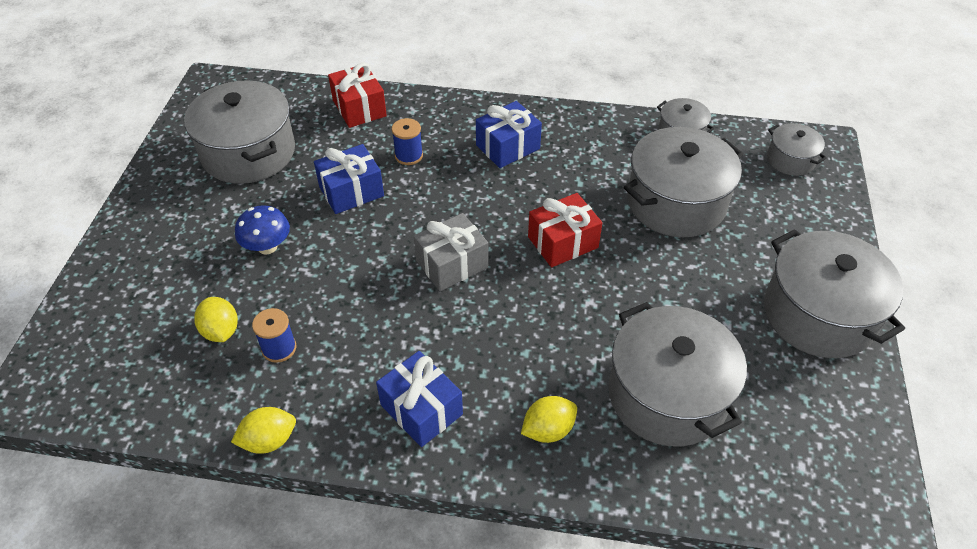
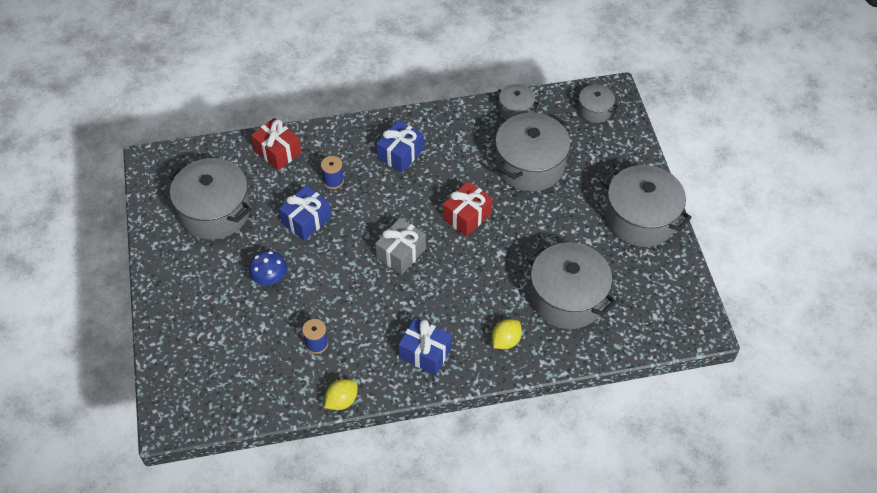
camera: 20 degrees left, 5 degrees up
(221, 331) = (272, 344): yellow lemon -> none

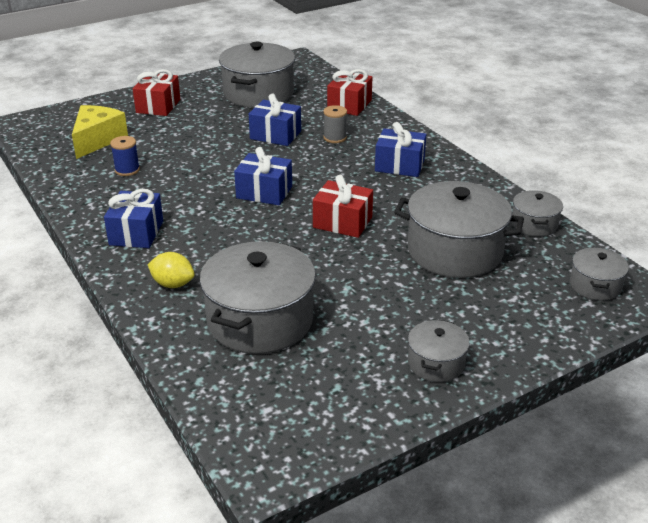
camera: 70 degrees right, 20 degrees down
(197, 297) = (158, 106): none -> red gift
(245, 359) = (97, 140): none -> yellow cheese
(270, 278) = (195, 132): blue mushroom -> none
(333, 181) = (335, 138): blue spool -> grey spool
(342, 401) = (61, 197): yellow lemon -> none
(401, 253) = (264, 192): grey gift -> blue gift
(641, 218) = (436, 363): grey pot -> grey pot, size x0.51

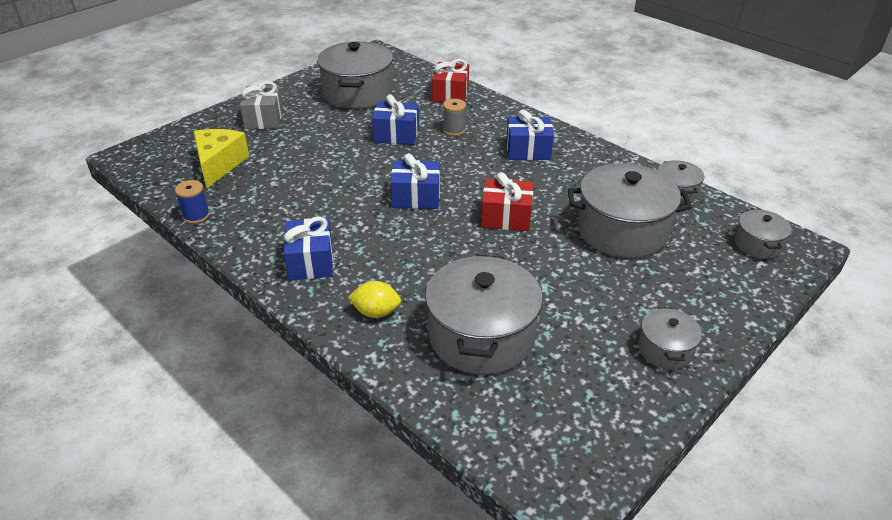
camera: 15 degrees left, 5 degrees up
(127, 170) = (266, 193): blue spool -> blue spool (196, 216)
(158, 106) = (264, 119): red gift -> grey gift

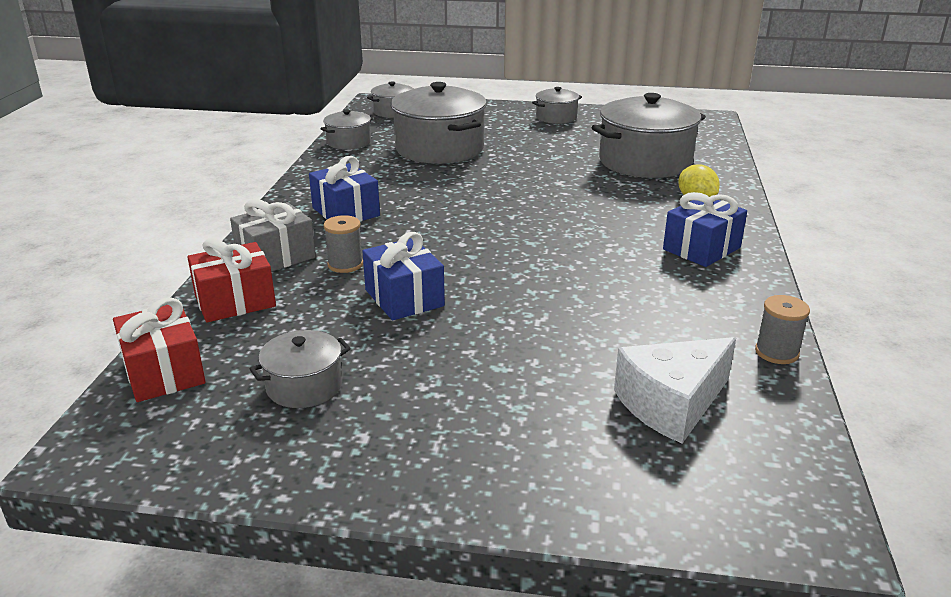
camera: 125 degrees left, 10 degrees down
(196, 216) = (776, 352): blue spool -> grey spool
(219, 164) = (671, 404): yellow cheese -> white cheese
(264, 119) = (500, 441): grey gift -> grey gift (276, 256)
(358, 93) = (304, 386): grey pot -> grey pot, size x0.51
(416, 197) = (521, 238): blue gift -> none
(506, 217) = (488, 190): red gift -> red gift (164, 372)

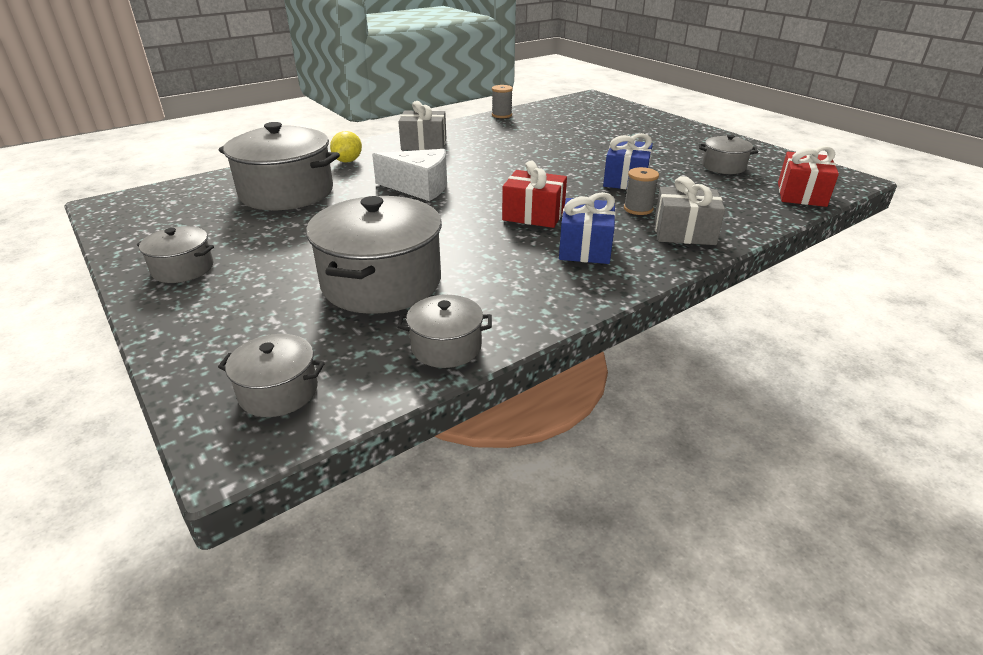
camera: 135 degrees left, 5 degrees up
(235, 301) = (737, 214): red gift -> red gift (533, 215)
(671, 404) = (574, 119): white cheese -> white cheese (419, 187)
(701, 248) = (424, 144): blue gift -> grey gift

